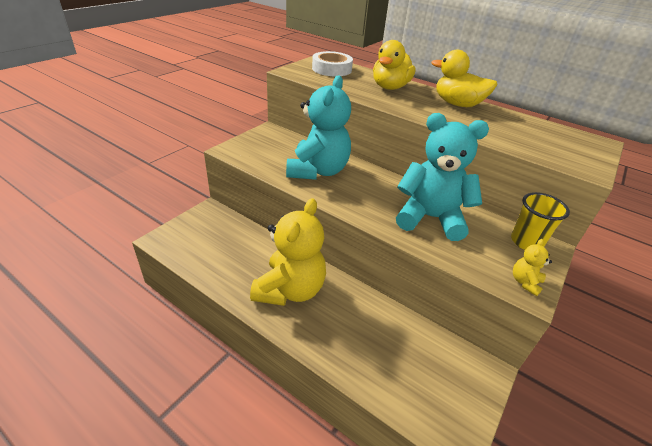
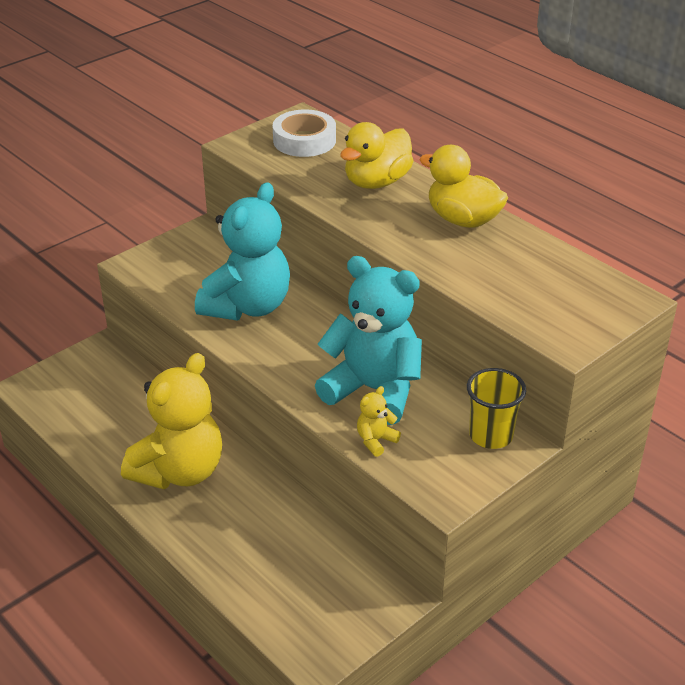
camera: 15 degrees right, 0 degrees up
(525, 282) = (448, 486): yellow teddy bear -> yellow teddy bear (375, 441)

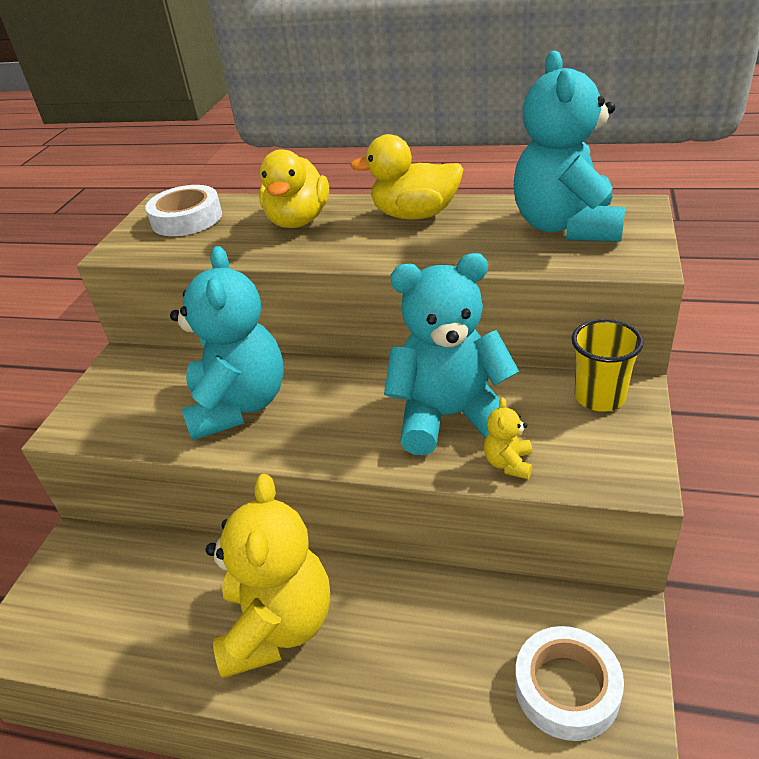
camera: 30 degrees left, 0 degrees up
(314, 609) = (566, 688): none -> white tape
(557, 287) = (566, 226): none -> turquoise teddy bear

